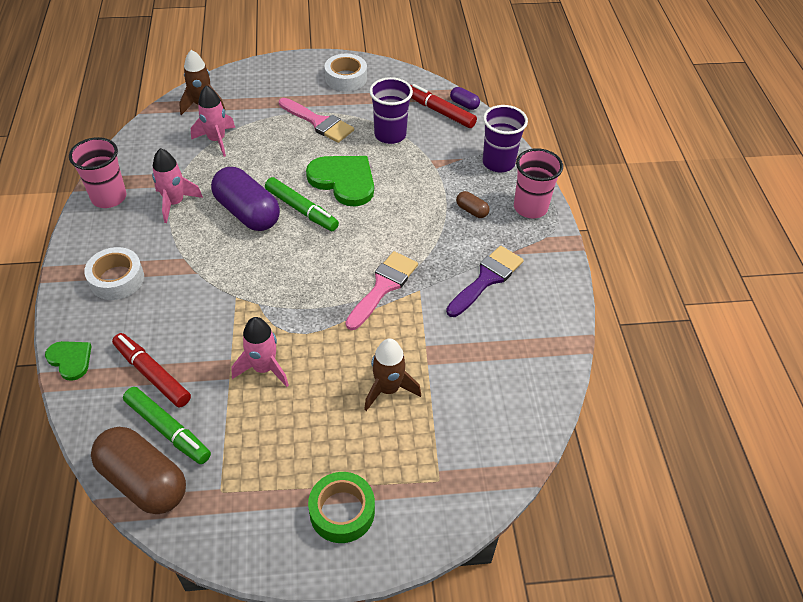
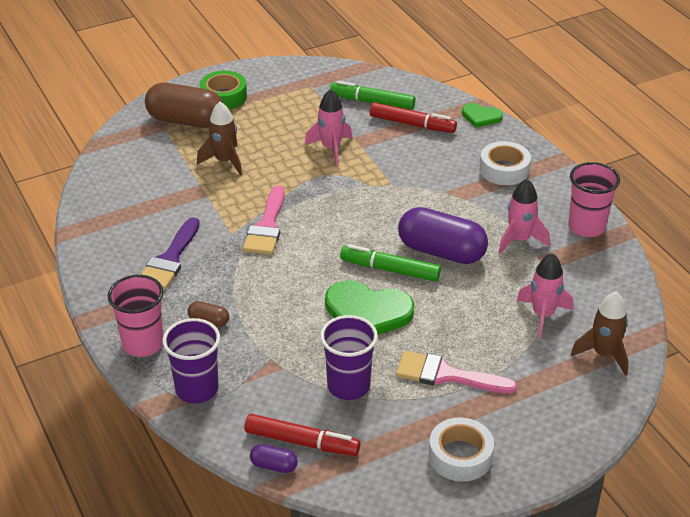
camera: 160 degrees right, 10 degrees down
(144, 481) = (365, 78): brown capsule -> brown capsule (185, 121)

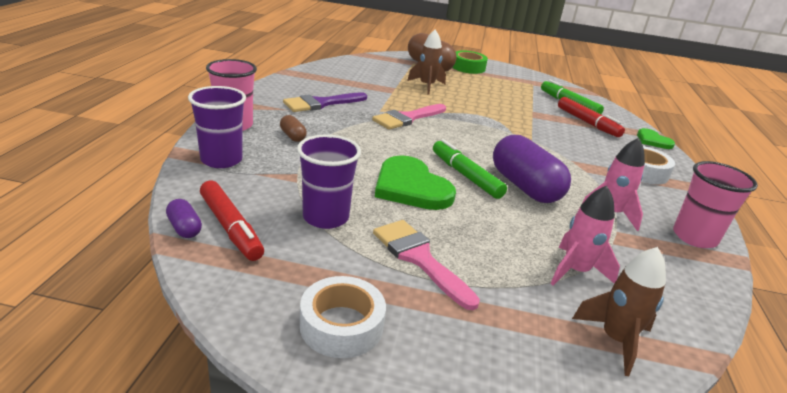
camera: 35 degrees right, 10 degrees down
(331, 148) = (508, 108): pink rocket -> none

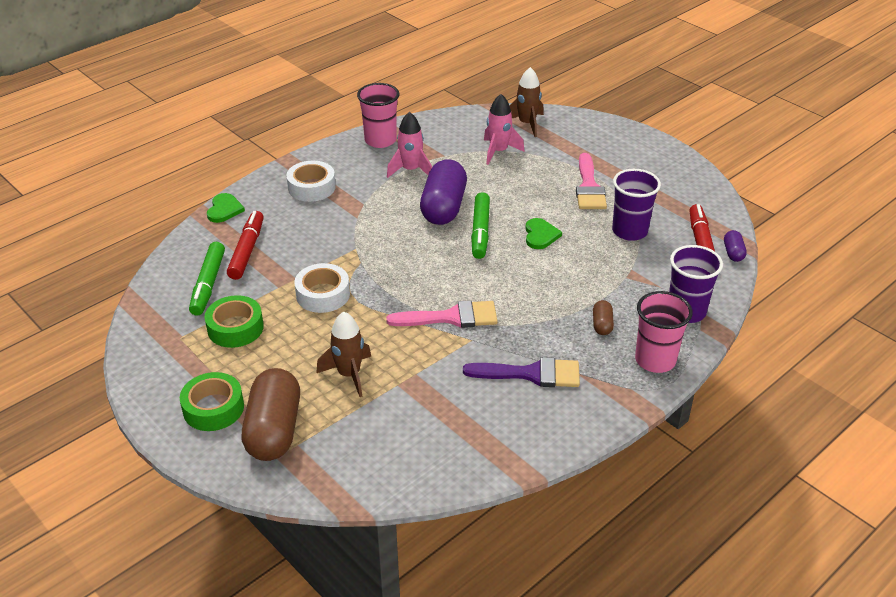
camera: 140 degrees left, 10 degrees up
(341, 325) = (663, 172): white tape -> white tape (323, 294)
(411, 187) = (540, 235): green heart -> green heart, size x0.55
(516, 91) = (235, 328): none -> green tape

